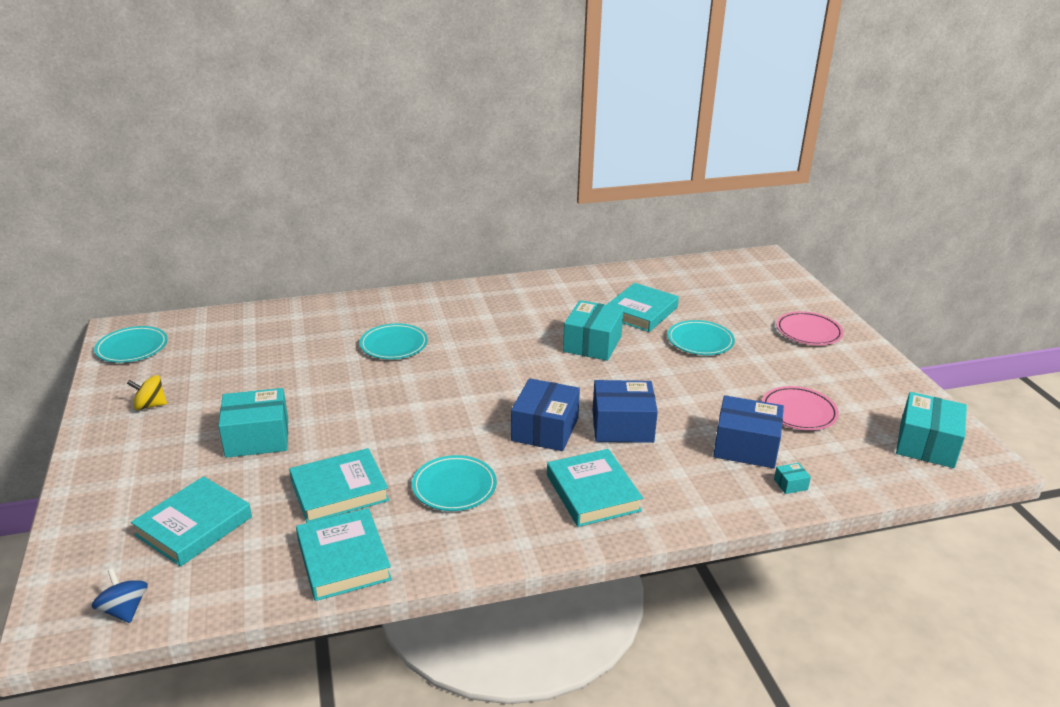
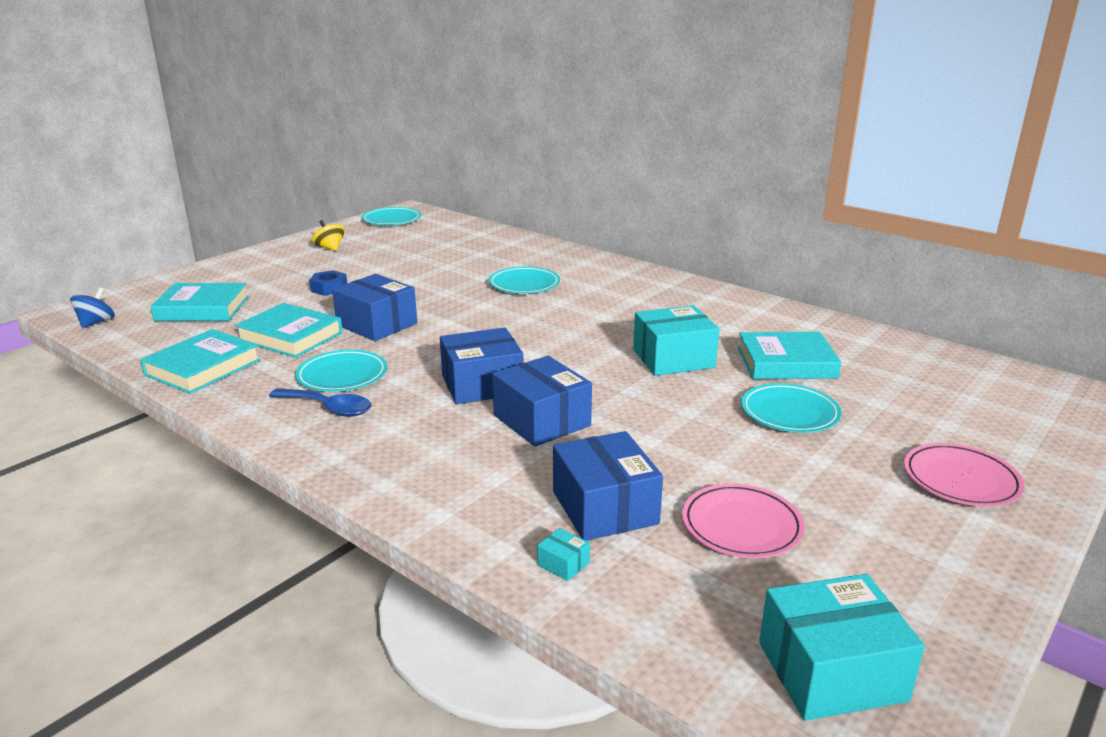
camera: 55 degrees right, 5 degrees down
(257, 437) = (329, 288): turquoise box -> blue nut
(376, 438) = (377, 324): none -> blue box
(505, 511) = (328, 408): none -> blue spoon
(593, 493) = (403, 441): turquoise book -> none

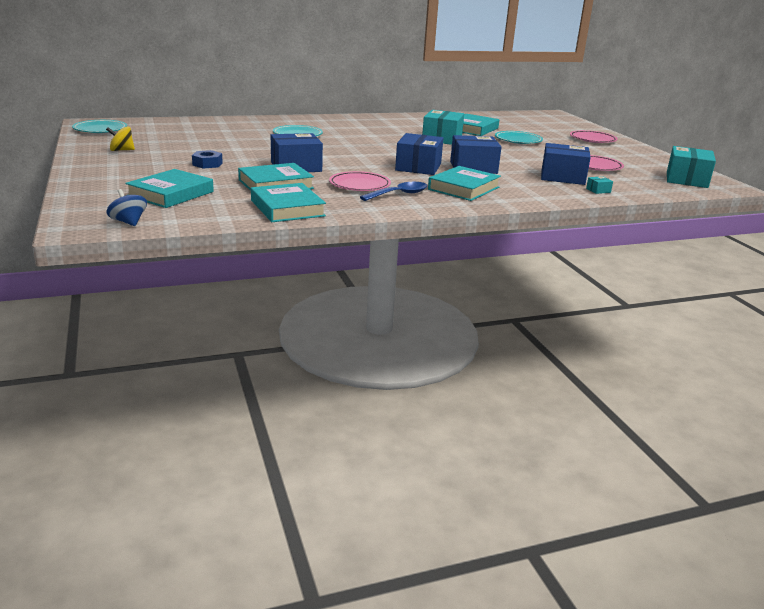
camera: 60 degrees left, 0 degrees up
(342, 375) = (359, 185): turquoise plate -> pink plate
(413, 441) = (463, 188): none -> turquoise book

